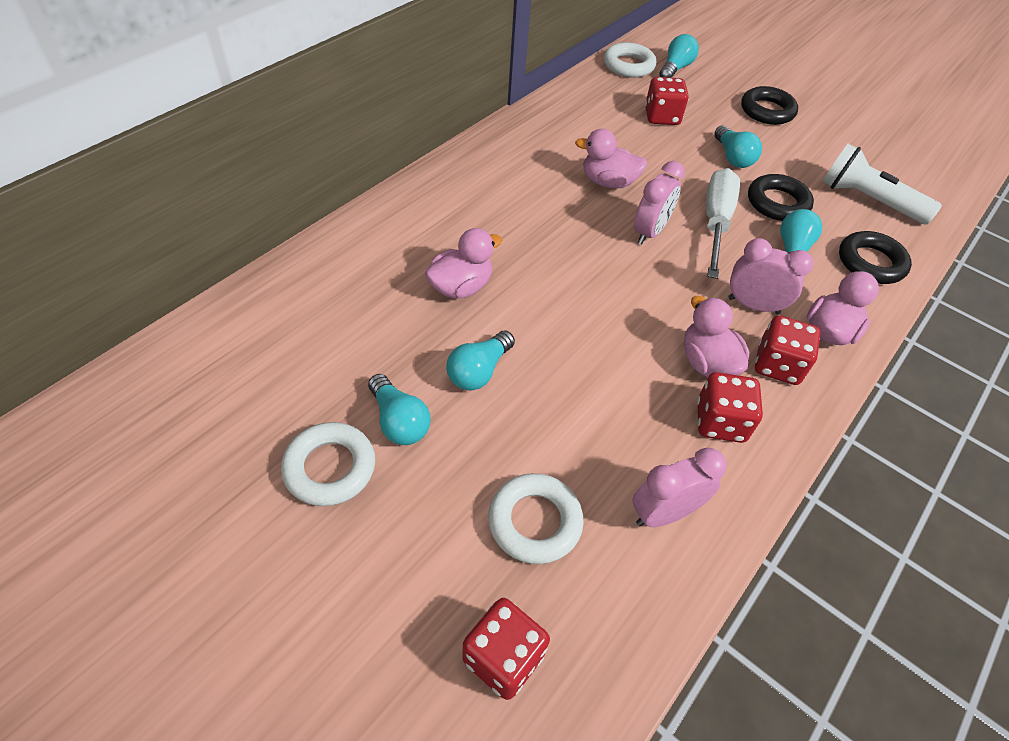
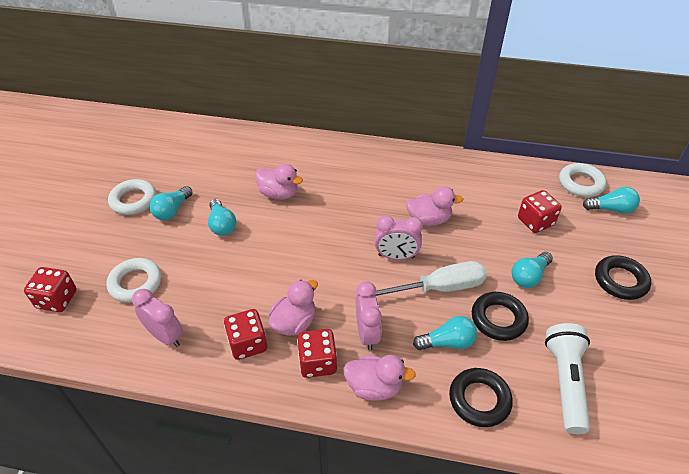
camera: 65 degrees right, 5 degrees down
(479, 371) = (222, 225): turquoise light bulb -> turquoise light bulb turned 120 degrees counterclockwise
(608, 182) = (429, 219): pink duck -> pink duck turned 105 degrees clockwise

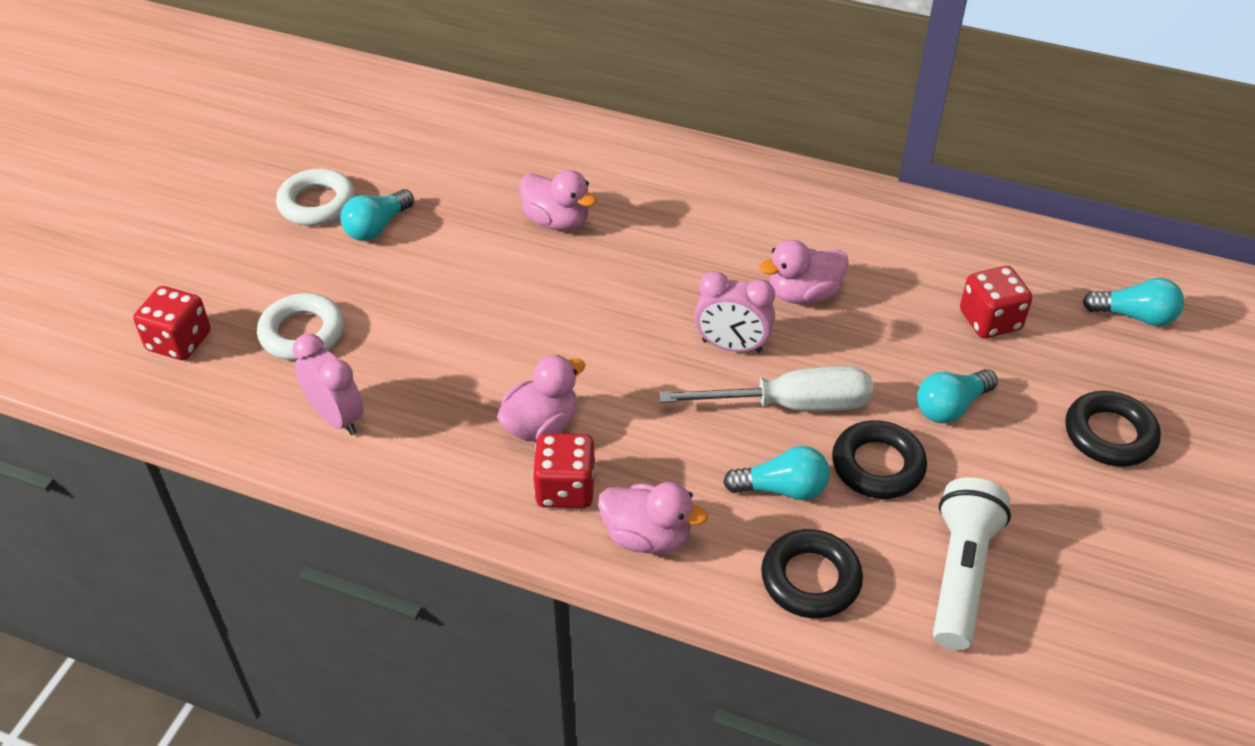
camera: 10 degrees right, 0 degrees up
(222, 225) = (453, 260): turquoise light bulb -> none
(248, 344) = (461, 446): red dice -> none
(367, 333) = (654, 457): pink clock -> none
(429, 219) = (803, 294): pink duck -> pink duck turned 150 degrees clockwise
(581, 183) = (1094, 266): white ring -> none

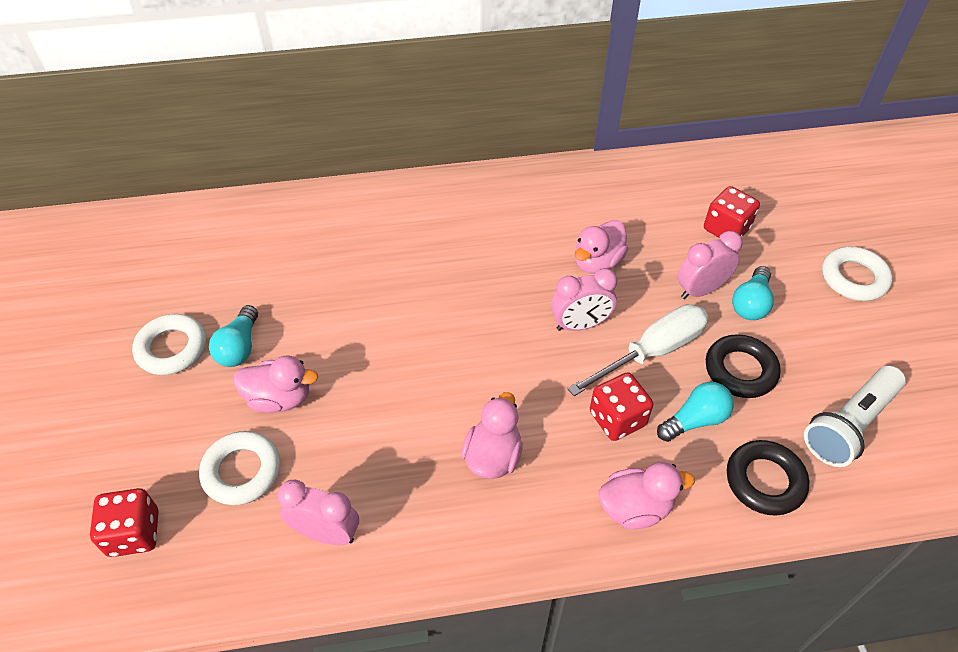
camera: 30 degrees left, 5 degrees up
(557, 221) = (381, 280): pink duck -> pink duck (279, 398)
(565, 489) = (549, 500): red dice -> red dice (617, 419)
(901, 369) = (700, 290): none -> pink clock
(961, 574) = (849, 425): white flashlight -> white flashlight turned 120 degrees counterclockwise
(1109, 435) = (854, 278): black ring -> white ring
(1134, 316) = (804, 188): turquoise light bulb -> none

